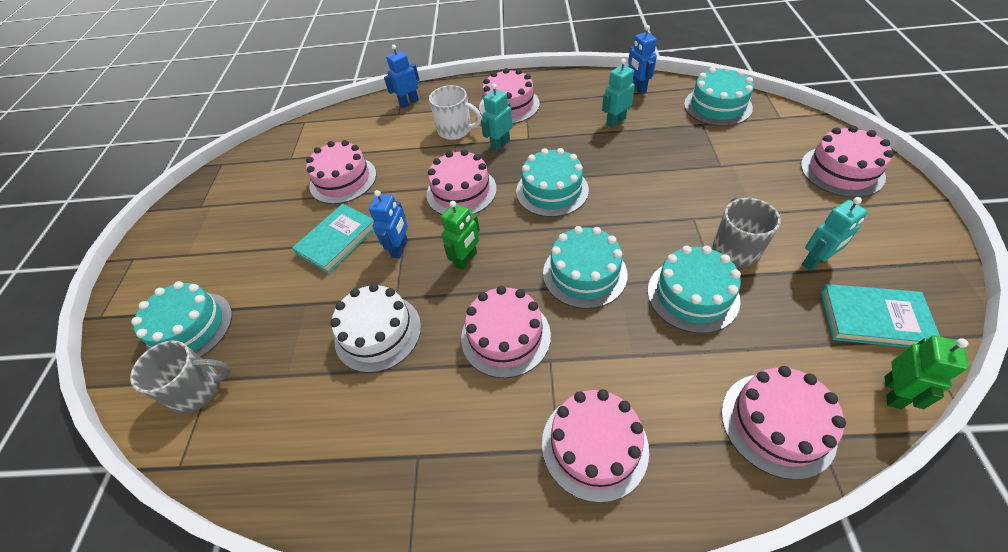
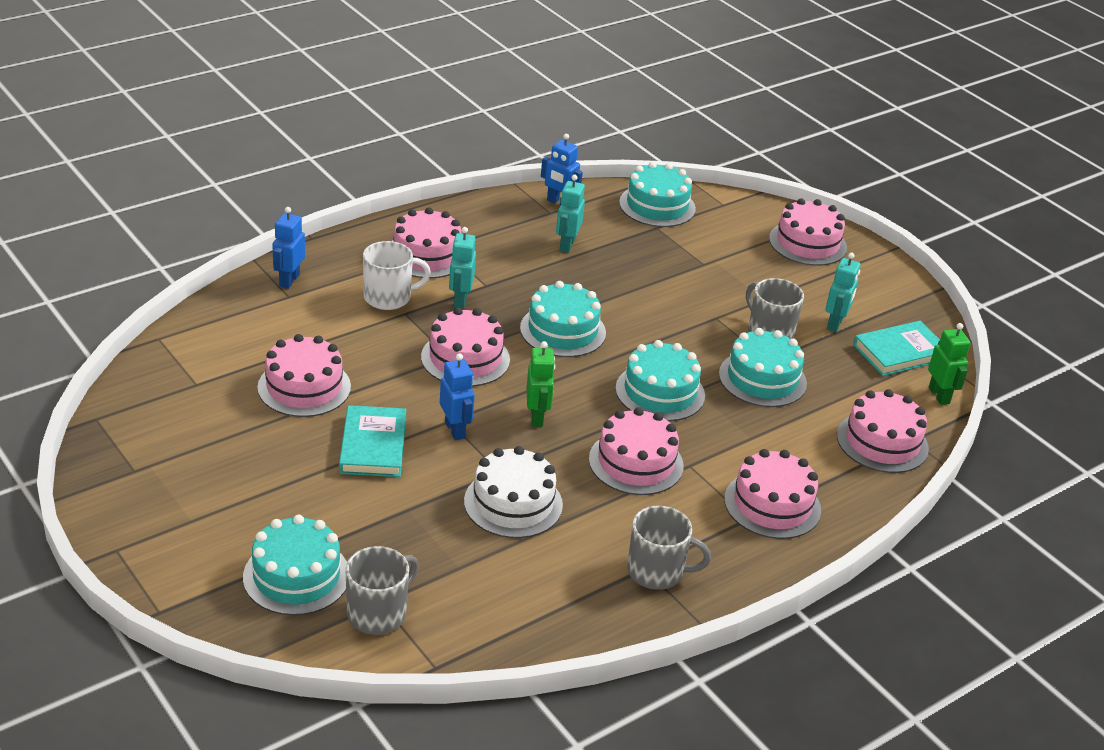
camera: 45 degrees left, 15 degrees down
(423, 467) = (656, 572): none -> grey mug

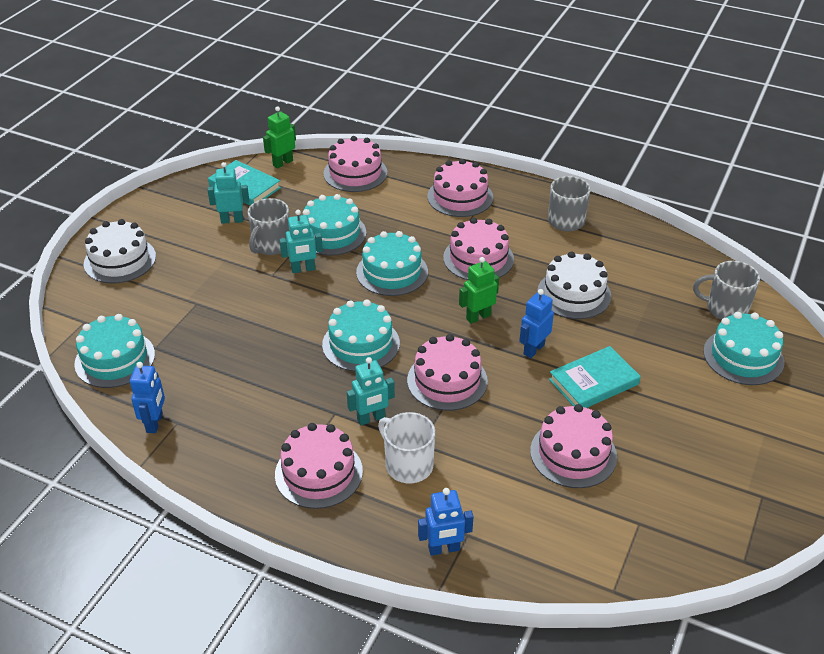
camera: 115 degrees left, 5 degrees up
(566, 245) = (229, 389): turquoise robot -> turquoise robot (303, 269)
(807, 243) = (120, 260): pink cake -> white cake

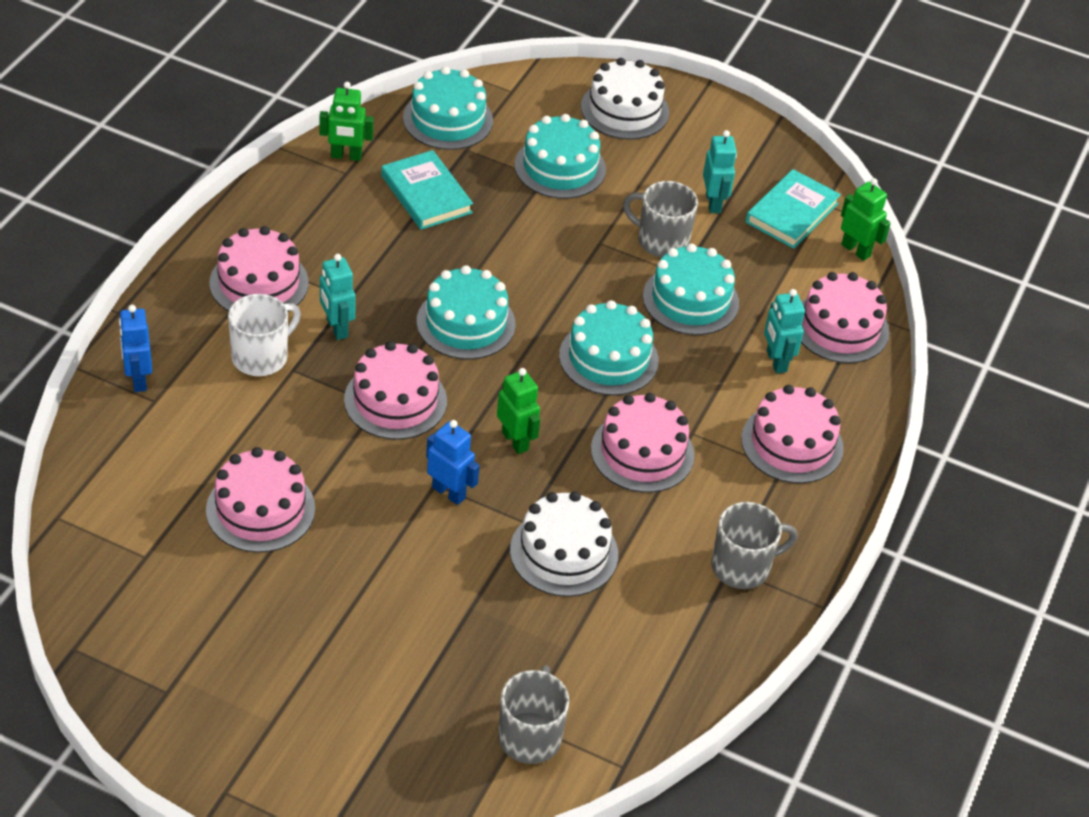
camera: 85 degrees right, 5 degrees up
(155, 423) = (346, 156): blue robot -> green robot
(303, 269) = (612, 271): turquoise robot -> turquoise robot (776, 361)
(593, 382) = (383, 548): turquoise book -> turquoise book (426, 194)
(743, 356) = (424, 733): turquoise cake -> turquoise cake (560, 167)

